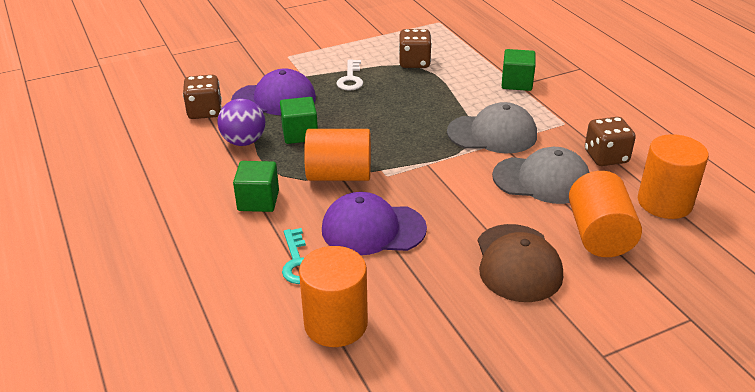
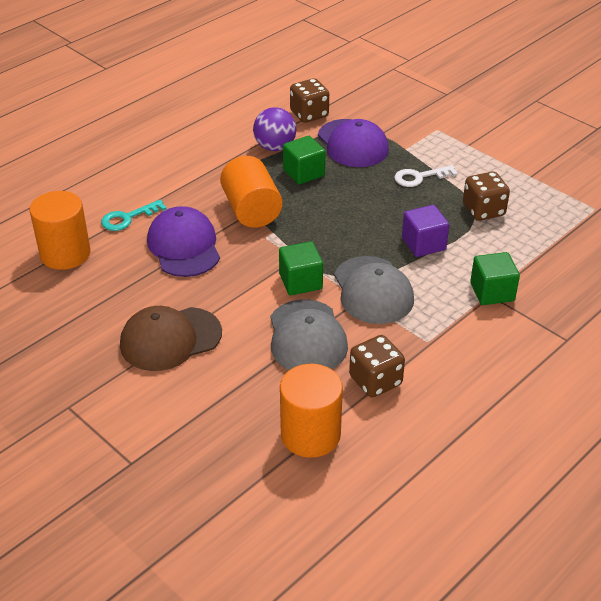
camera: 70 degrees right, 5 degrees up
(258, 201) = (196, 178): green cube -> green cube (300, 281)
(443, 97) = (423, 244): none -> purple cube
(599, 235) = (233, 388): orange cylinder -> none

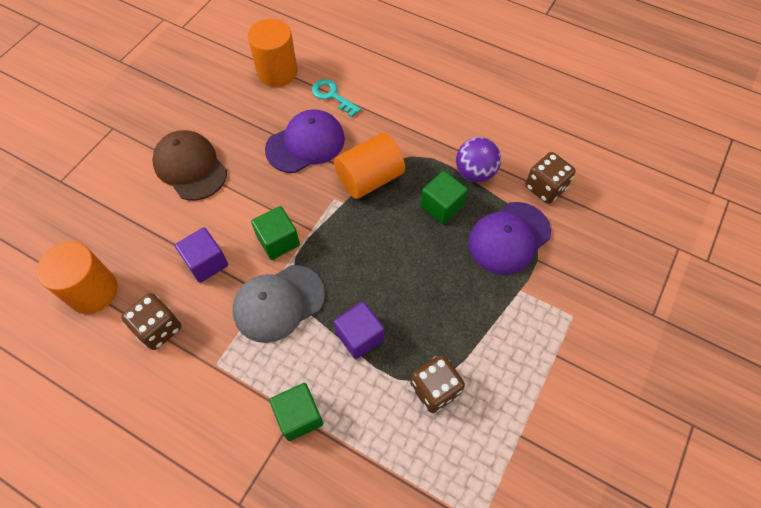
camera: 75 degrees right, 20 degrees up
(307, 337) = (206, 262): grey cap -> purple cube
(419, 177) = (473, 313): white key -> none

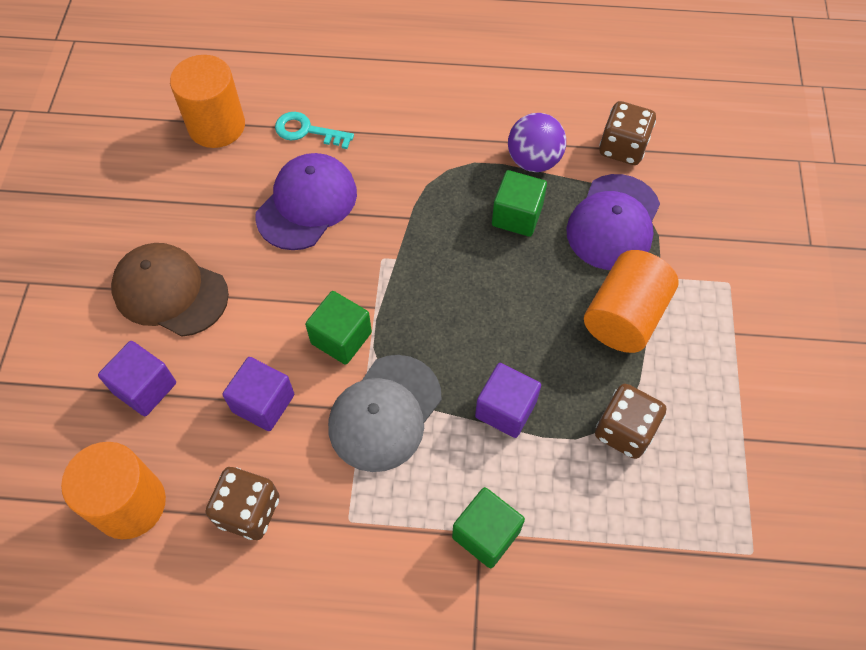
camera: 25 degrees left, 0 degrees up
(142, 222) = (145, 388): none -> purple cube
(369, 178) = (412, 216): orange cylinder -> orange cylinder (624, 316)

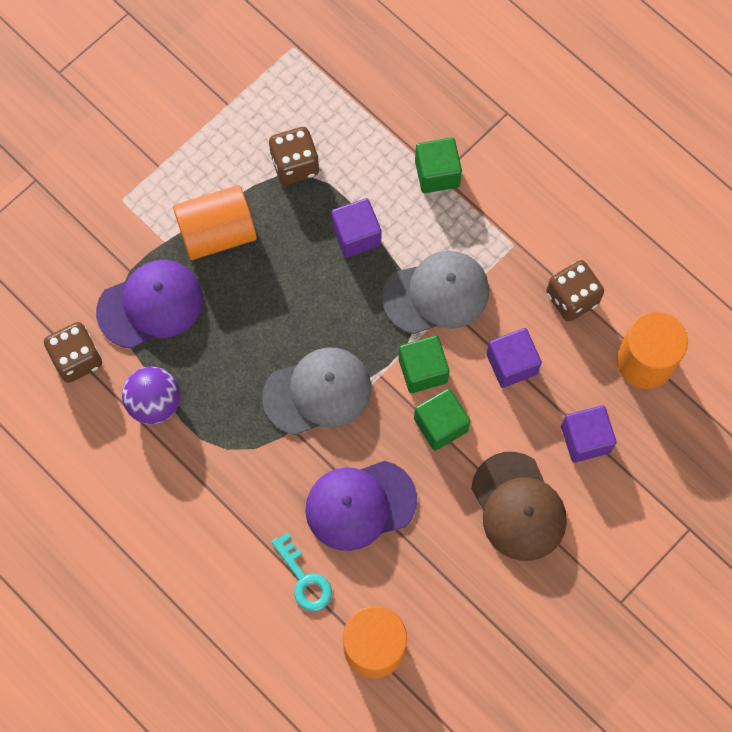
camera: 140 degrees left, 10 degrees up
(415, 257) = (317, 392): none -> grey cap
(517, 216) = (213, 366): green cube -> green cube (440, 425)

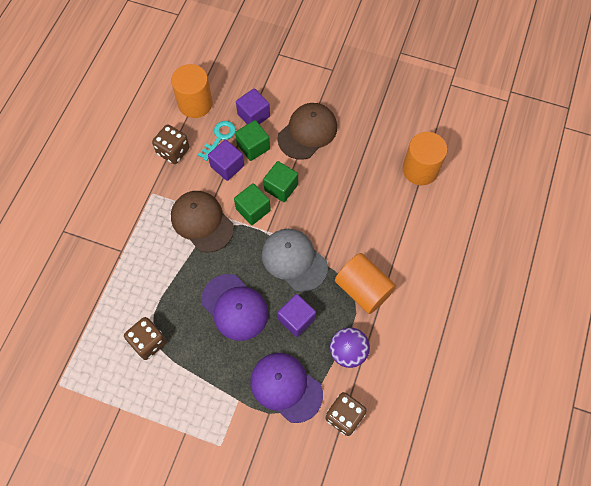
camera: 115 degrees left, 5 degrees down
(217, 233) = (217, 368): orange cylinder -> orange cylinder (363, 289)
(304, 579) = (405, 219): turquoise key -> turquoise key (219, 137)
(356, 235) = (183, 283): purple cube -> purple cube (296, 319)
(360, 505) = (348, 209): purple cap -> purple cap (235, 307)
(436, 294) = (202, 222): grey cap -> brown cap
(437, 173) = (121, 254): green cube -> green cube (253, 147)

